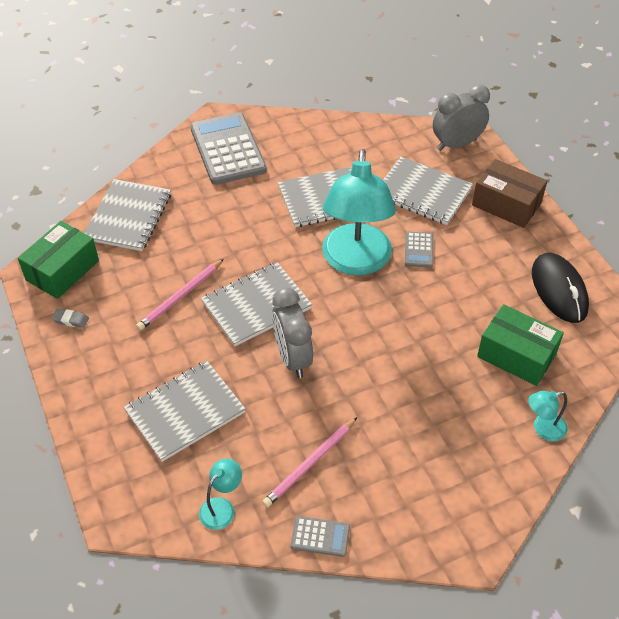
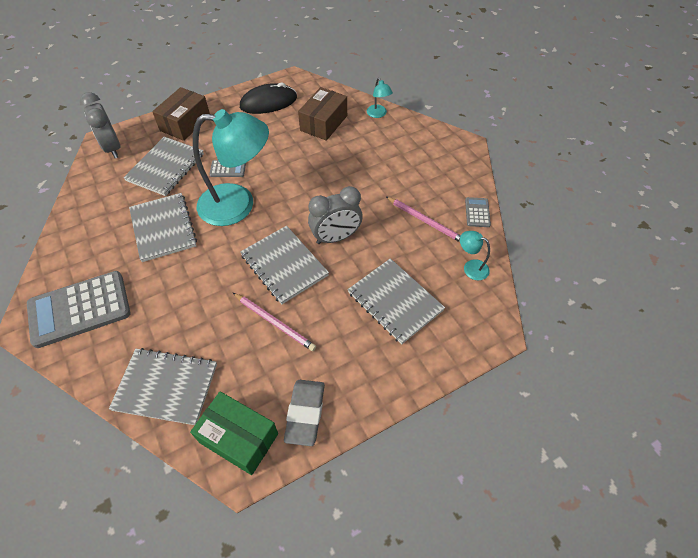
camera: 95 degrees left, 5 degrees up
(71, 320) = (305, 413): grey eraser -> grey eraser, size x2.08
(516, 355) = (323, 123): green box -> brown box

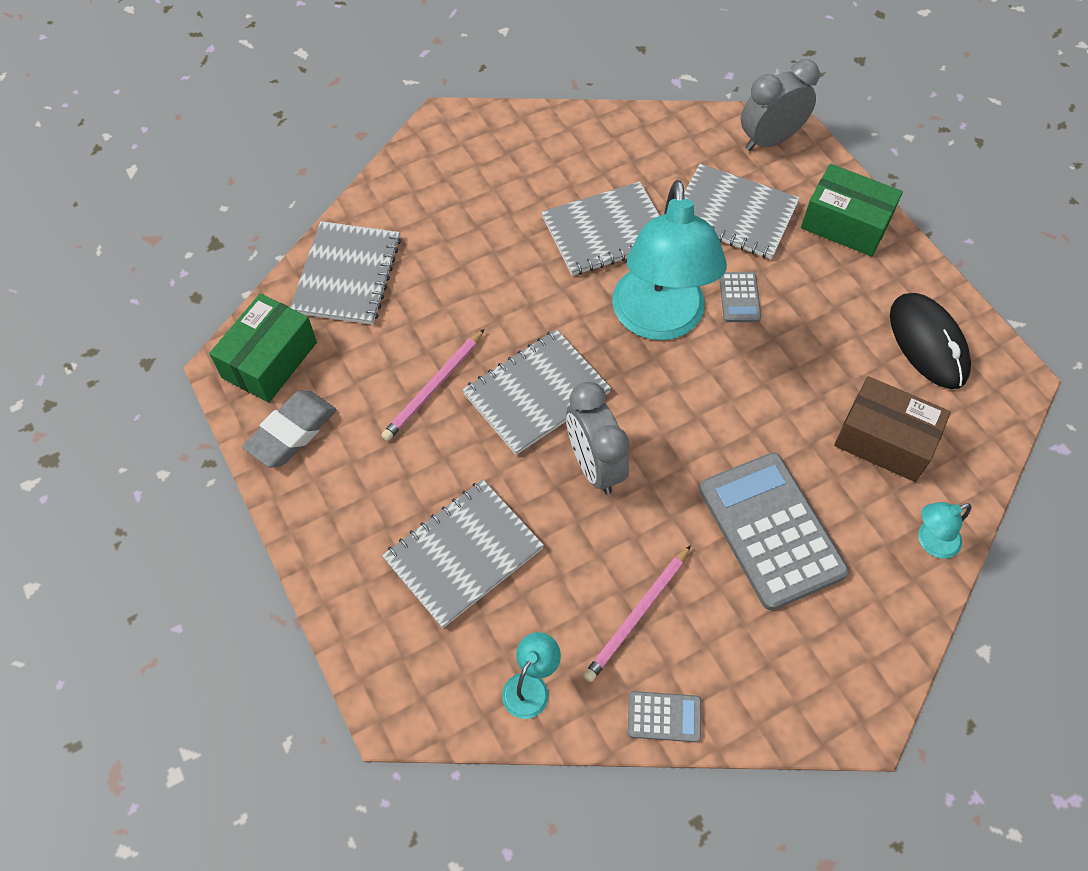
camera: 90 degrees right, 5 degrees up
(79, 309) = (467, 166): grey calculator -> grey calculator (771, 530)
(185, 123) = (845, 224): brown box -> green box
(305, 413) = (292, 432): grey eraser -> grey eraser turned 60 degrees counterclockwise

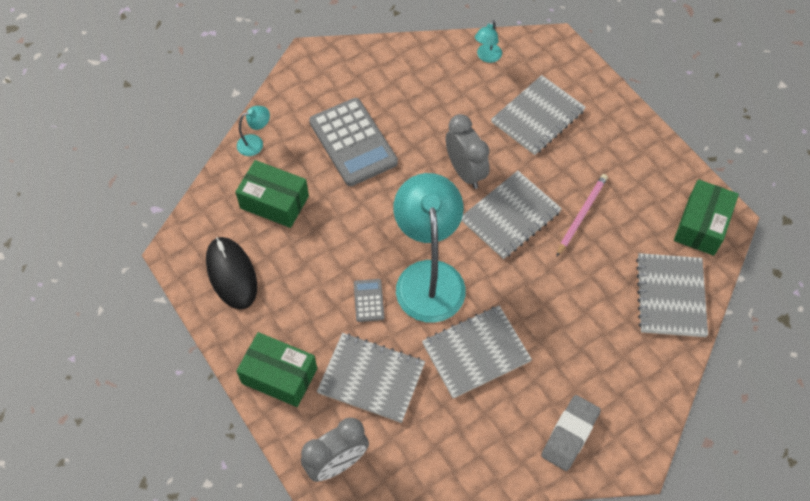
camera: 175 degrees right, 0 degrees up
(292, 432) = (666, 178): grey eraser -> grey eraser (570, 434)
(637, 615) = (432, 93): pink pencil -> none
(664, 717) = (414, 49): grey calculator -> none
(884, 440) = (274, 202): brown box -> green box

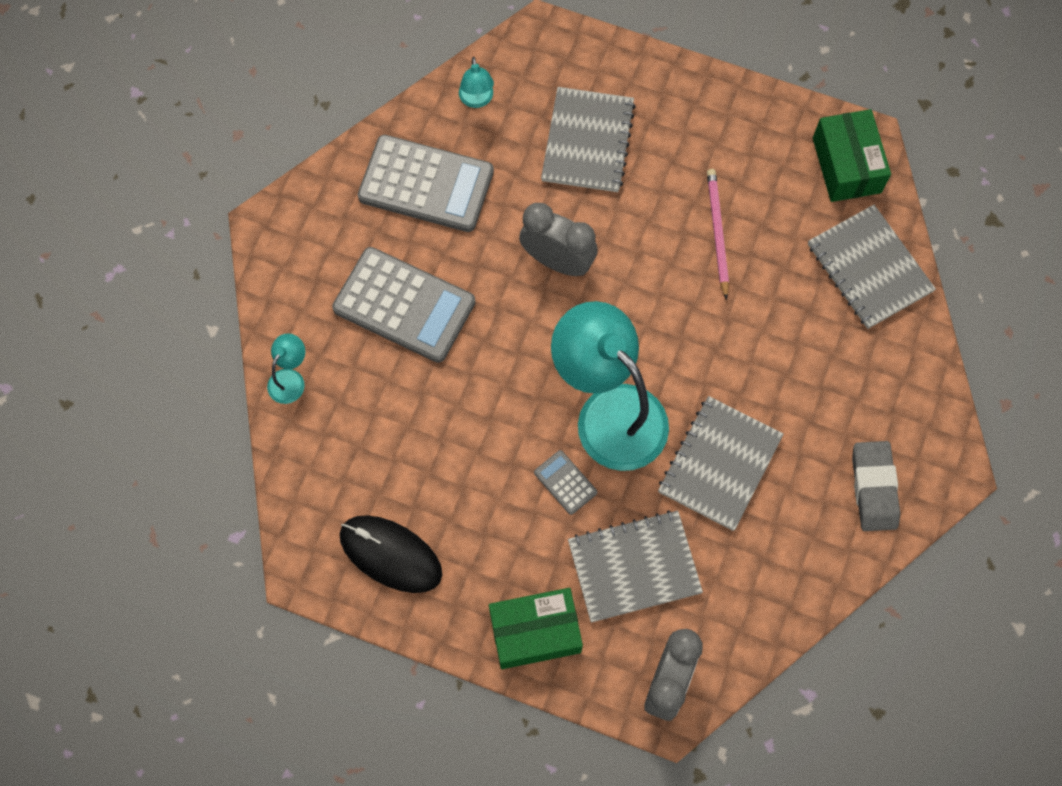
camera: 35 degrees left, 10 degrees up
(274, 202) = (371, 437): green box -> none
(419, 85) = (426, 184): none -> grey calculator
(510, 216) = (643, 283): grey notebook -> none

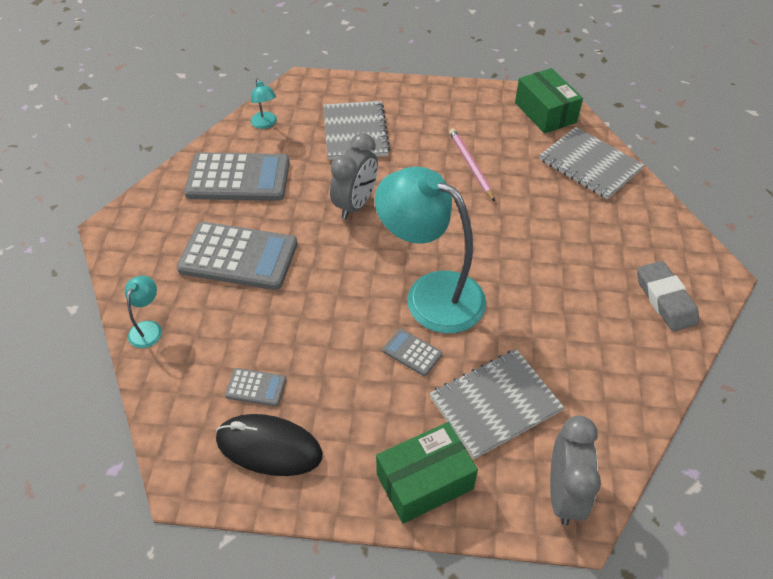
camera: 15 degrees left, 20 degrees down
(391, 482) = (256, 387): none -> grey calculator
(557, 261) = (355, 205): grey clock -> grey clock turned 105 degrees clockwise
(720, 464) = (536, 310): grey notebook -> none

